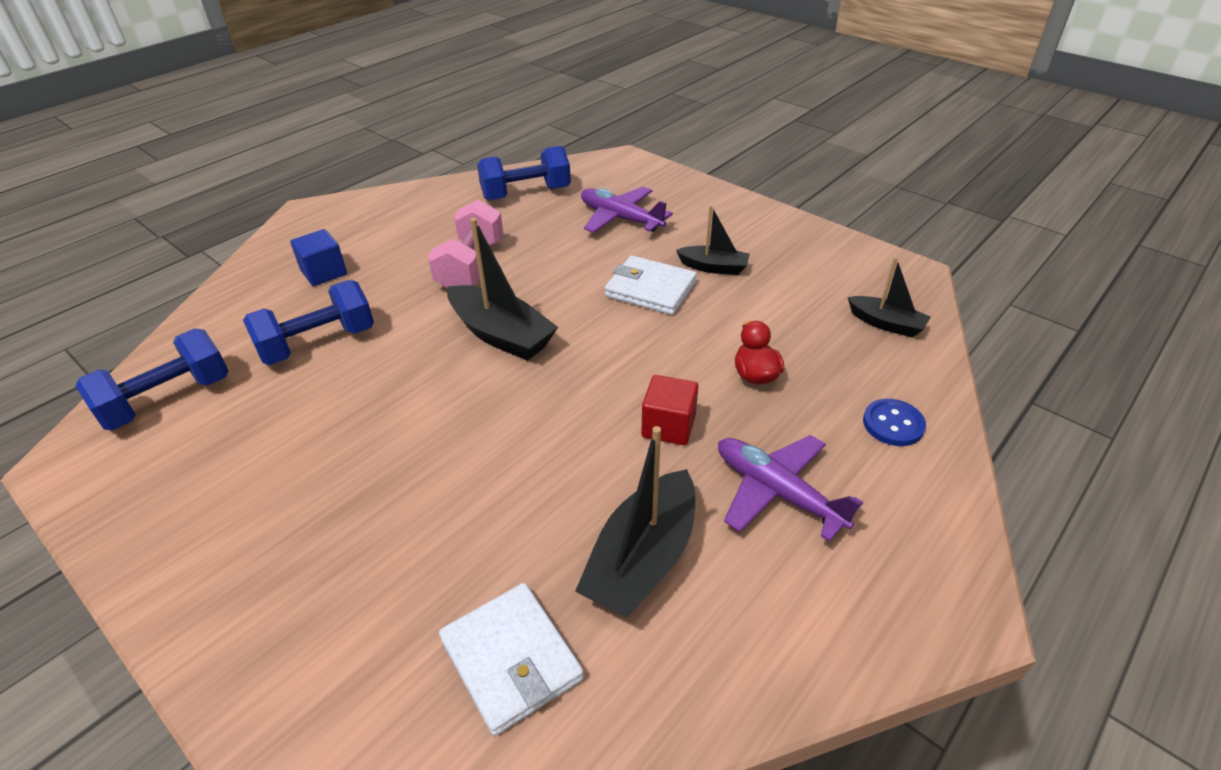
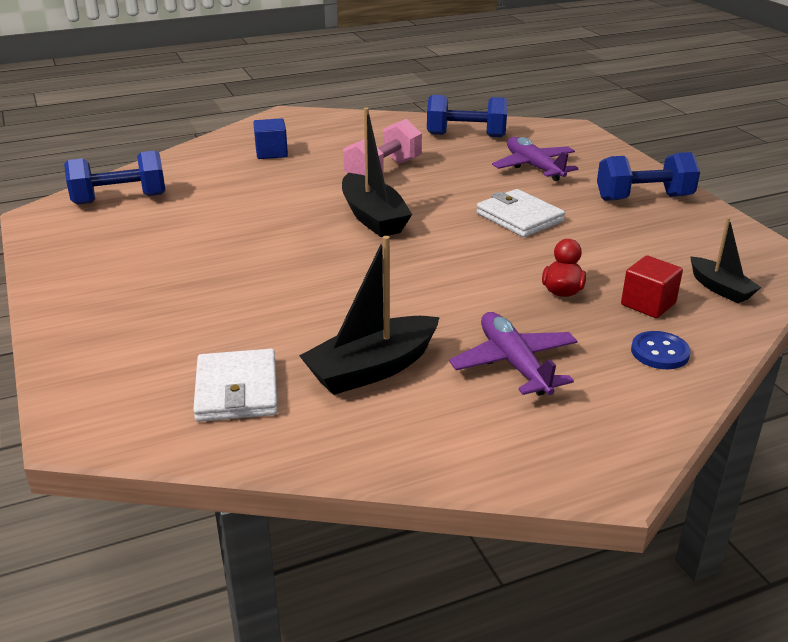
camera: 25 degrees right, 10 degrees down
(318, 343) = (237, 192): blue dumbbell -> blue dumbbell (643, 198)
(668, 426) = (459, 302): red cube -> red cube (648, 304)
(713, 267) = (589, 216): black boat -> none

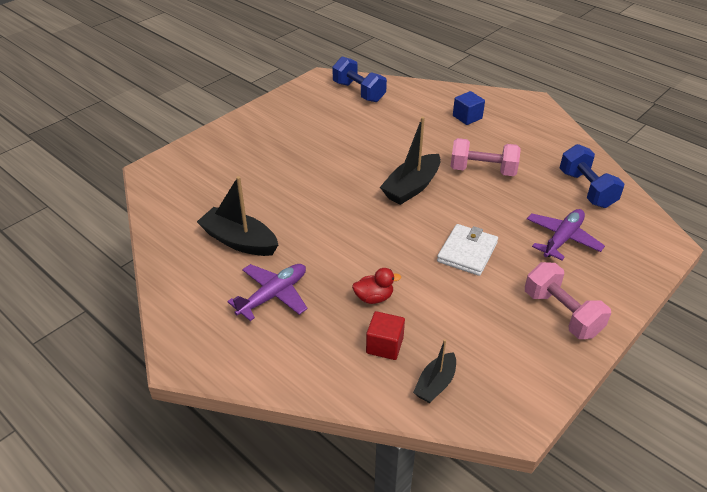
camera: 65 degrees right, 10 degrees up
(237, 390) = (198, 202): white wallet -> none
(643, 198) = (561, 313): blue dumbbell -> pink dumbbell
(659, 352) = (323, 362): blue button -> none

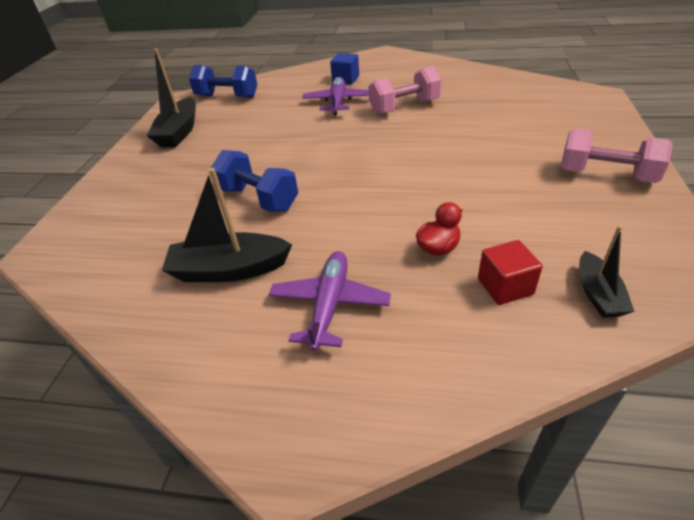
camera: 30 degrees left, 0 degrees up
(411, 187) = (359, 143): black boat -> black boat (179, 132)
(467, 252) = (470, 168): white wallet -> none
(562, 239) = (528, 124): purple plane -> purple plane (337, 102)
(586, 189) = (498, 87): blue dumbbell -> blue dumbbell (258, 198)

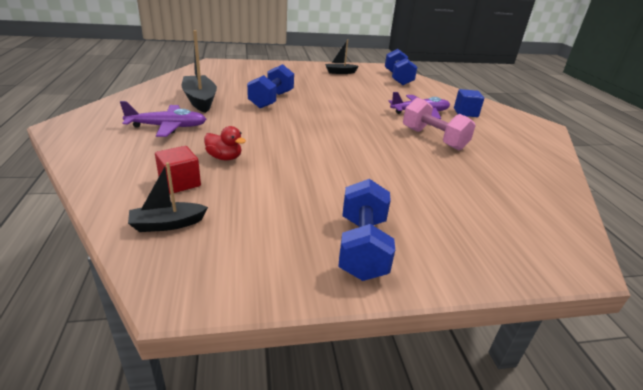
camera: 65 degrees right, 10 degrees down
(179, 132) = (340, 72): black boat -> black boat, size x0.60
(605, 175) = (362, 247): pink dumbbell -> blue dumbbell

